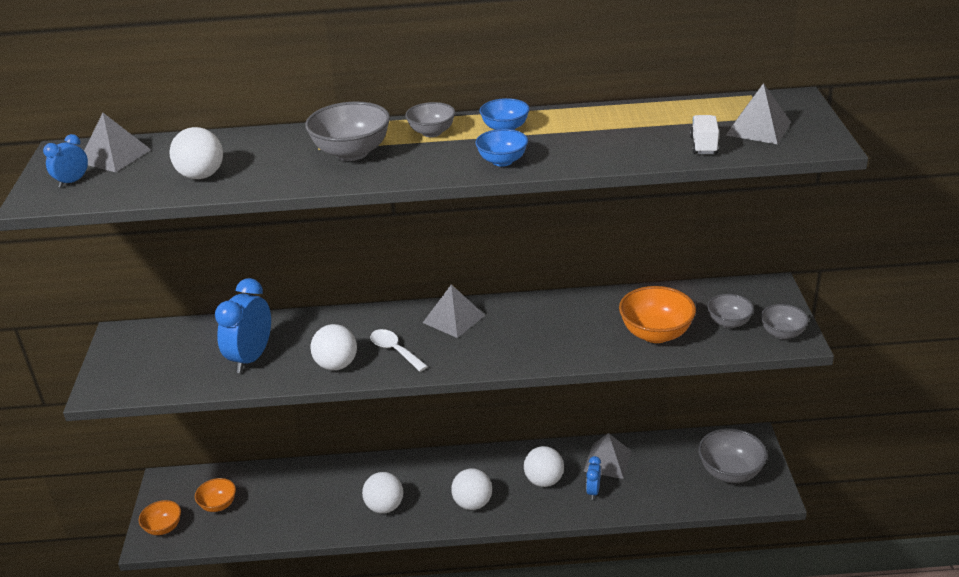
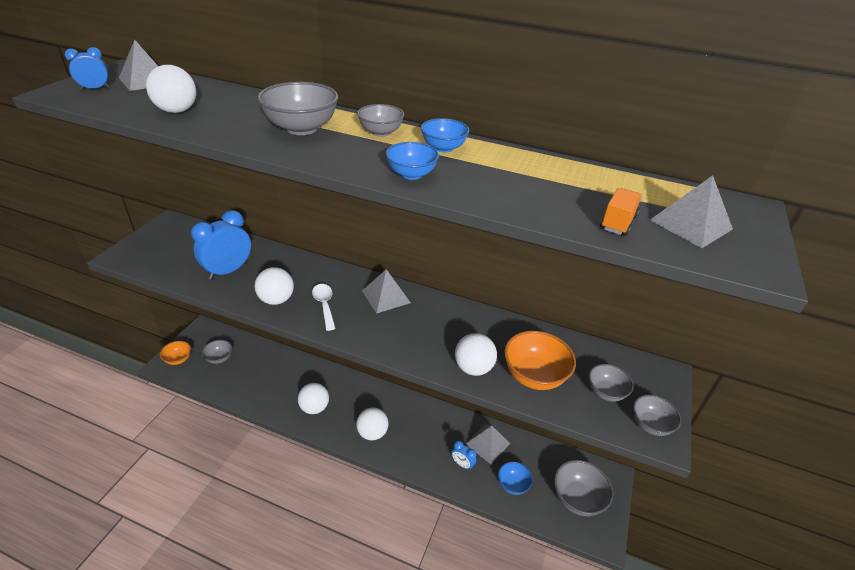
camera: 20 degrees right, 5 degrees up
(218, 505) = (219, 358): orange bowl -> grey bowl
(544, 480) = (432, 438): white ball -> white ball (473, 368)
(593, 491) = (462, 464): blue clock -> blue clock turned 90 degrees counterclockwise
(658, 487) = (513, 484): none -> blue bowl
(703, 145) = (617, 222): white truck -> orange truck

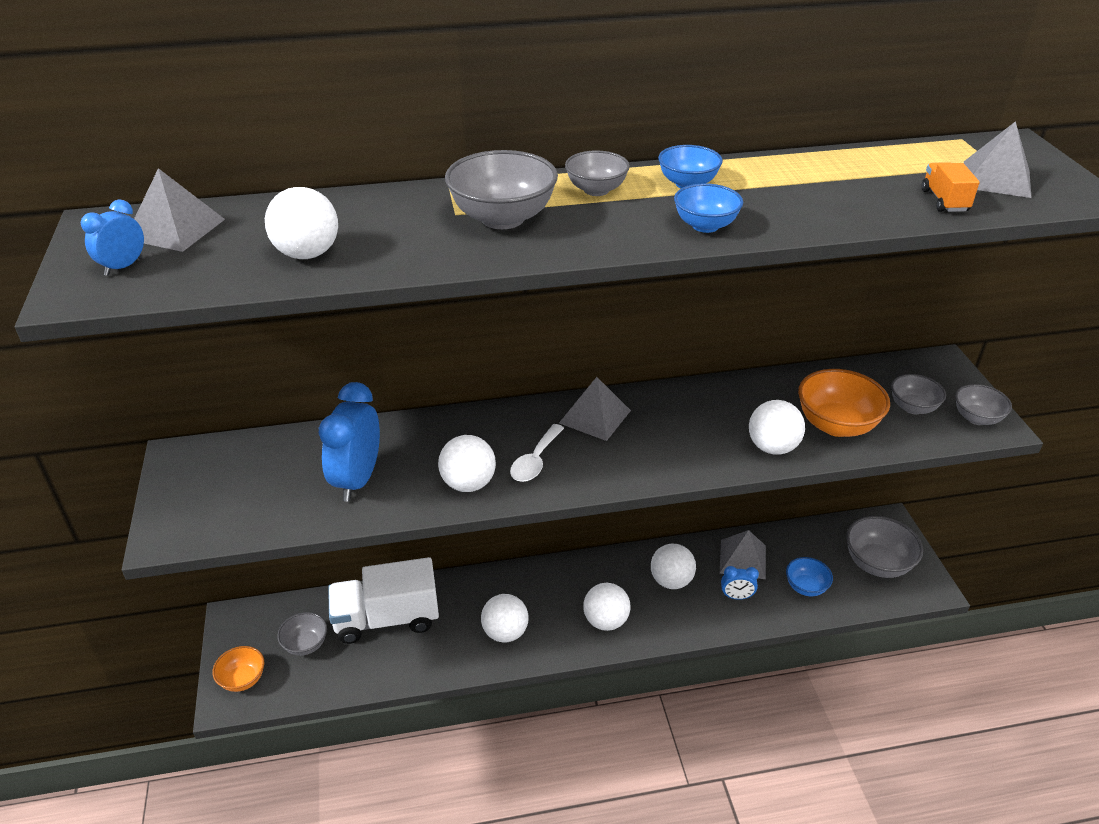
camera: 30 degrees left, 0 degrees up
(266, 367) = (386, 619): none -> white truck
(324, 305) = (535, 461): white spoon -> white spoon turned 105 degrees counterclockwise
(431, 431) = (671, 580): none -> white ball

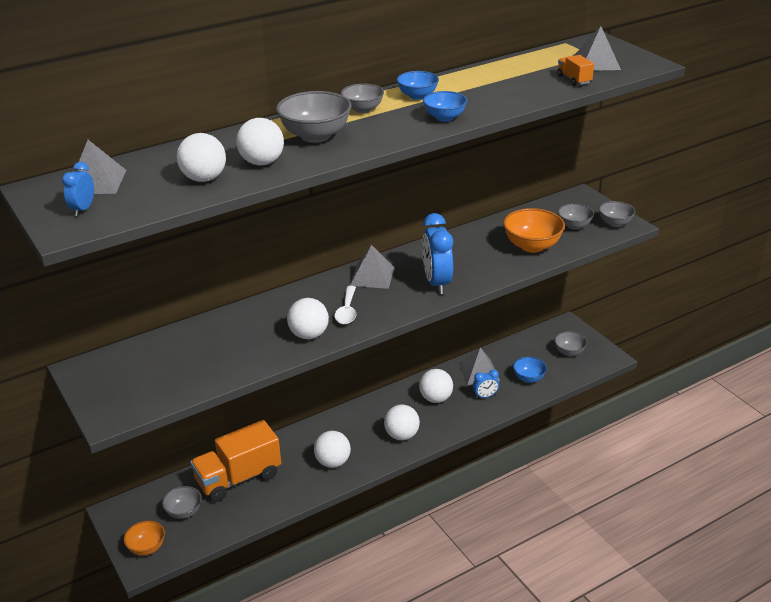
camera: 20 degrees left, 5 degrees down
(357, 480) = (228, 351): blue clock -> blue clock (437, 283)
(386, 619) = (238, 478): white truck -> orange truck
(772, 447) = (498, 267): white ball -> white ball (262, 162)
(877, 564) = (569, 352): grey bowl -> grey bowl, size x0.61

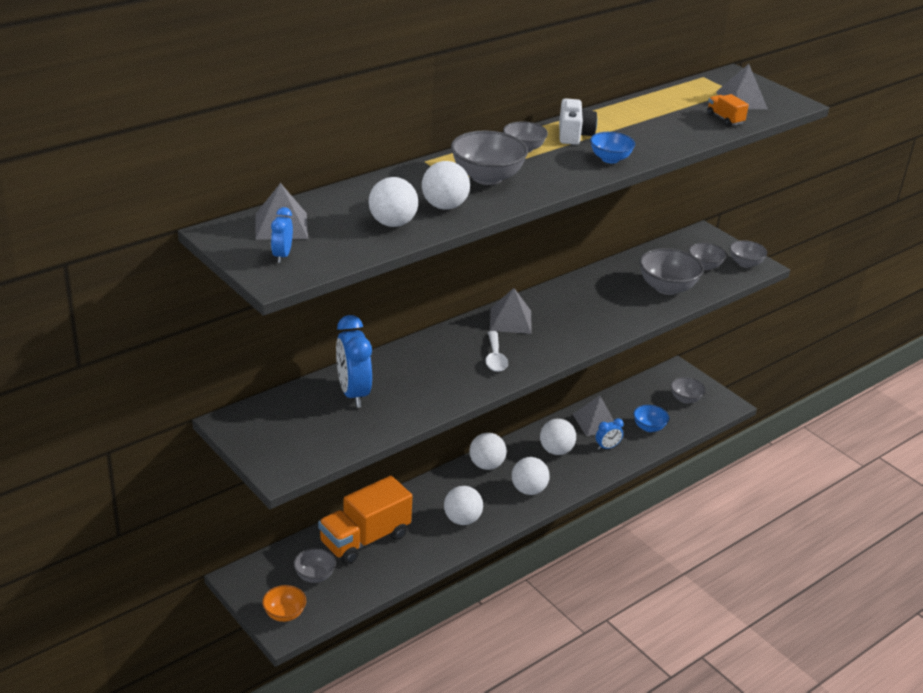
camera: 10 degrees left, 0 degrees up
(309, 335) = (463, 383): white ball -> white ball (486, 465)
(417, 96) = (574, 134): blue bowl -> white camera
(437, 283) = (579, 327): blue clock -> blue clock (353, 393)
(532, 246) = (667, 288): orange bowl -> grey bowl

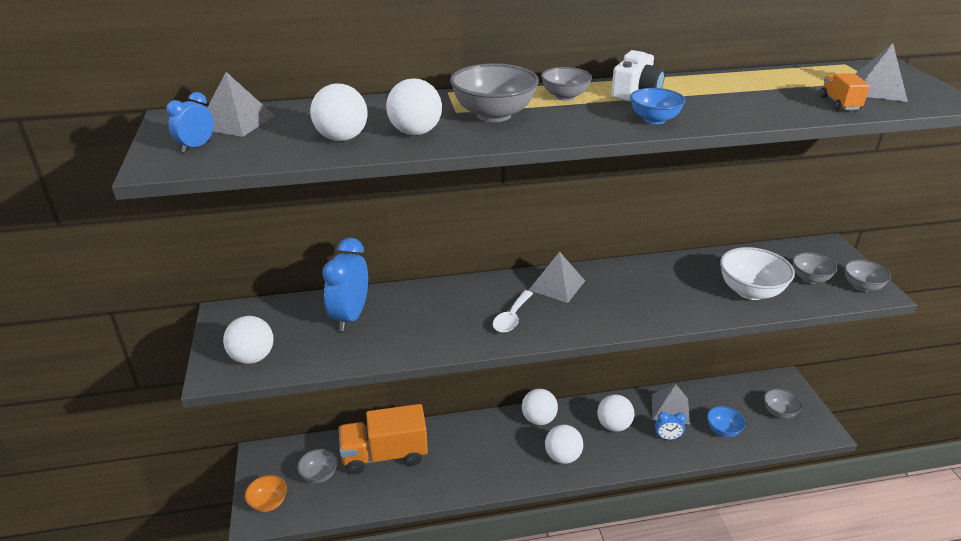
camera: 30 degrees right, 0 degrees up
(462, 519) = (481, 465): white ball -> white ball (252, 357)
(667, 288) = (750, 291): grey bowl -> white bowl

